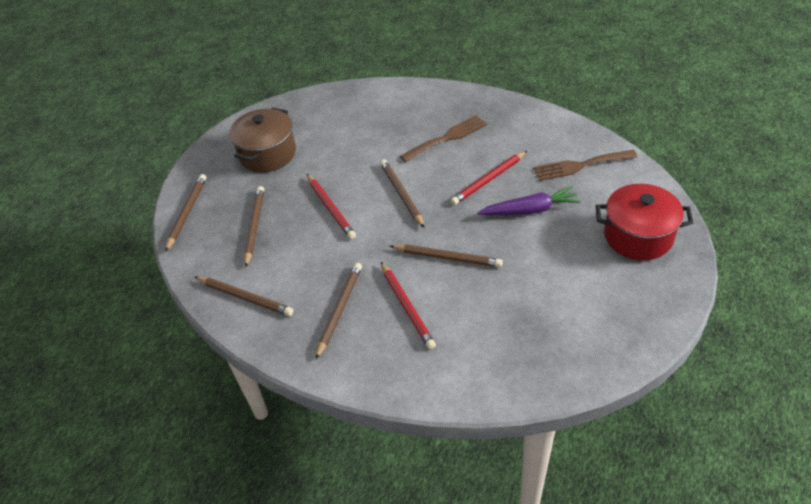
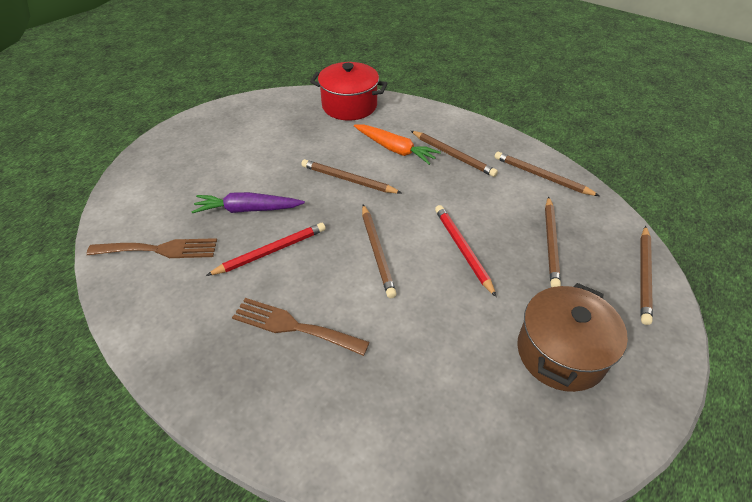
camera: 175 degrees left, 0 degrees up
(339, 310) = (453, 155): brown pencil -> brown pencil turned 75 degrees counterclockwise
(407, 307) = (395, 149): red pencil -> orange carrot
(447, 138) = (293, 326): brown fork -> brown fork turned 45 degrees clockwise
(638, 236) = (169, 170): red pot -> red pot (349, 106)

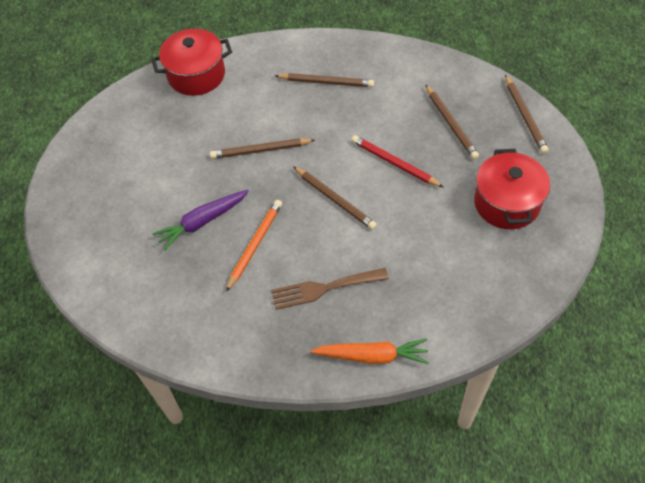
camera: 30 degrees left, 10 degrees up
(160, 249) = (164, 294): brown fork -> none
(271, 251) = (255, 245): red pencil -> orange pencil
(395, 149) = (274, 101): orange carrot -> orange carrot (372, 356)
(541, 176) = (407, 67): brown pencil -> none
(560, 353) = (506, 203): brown pot -> red pot

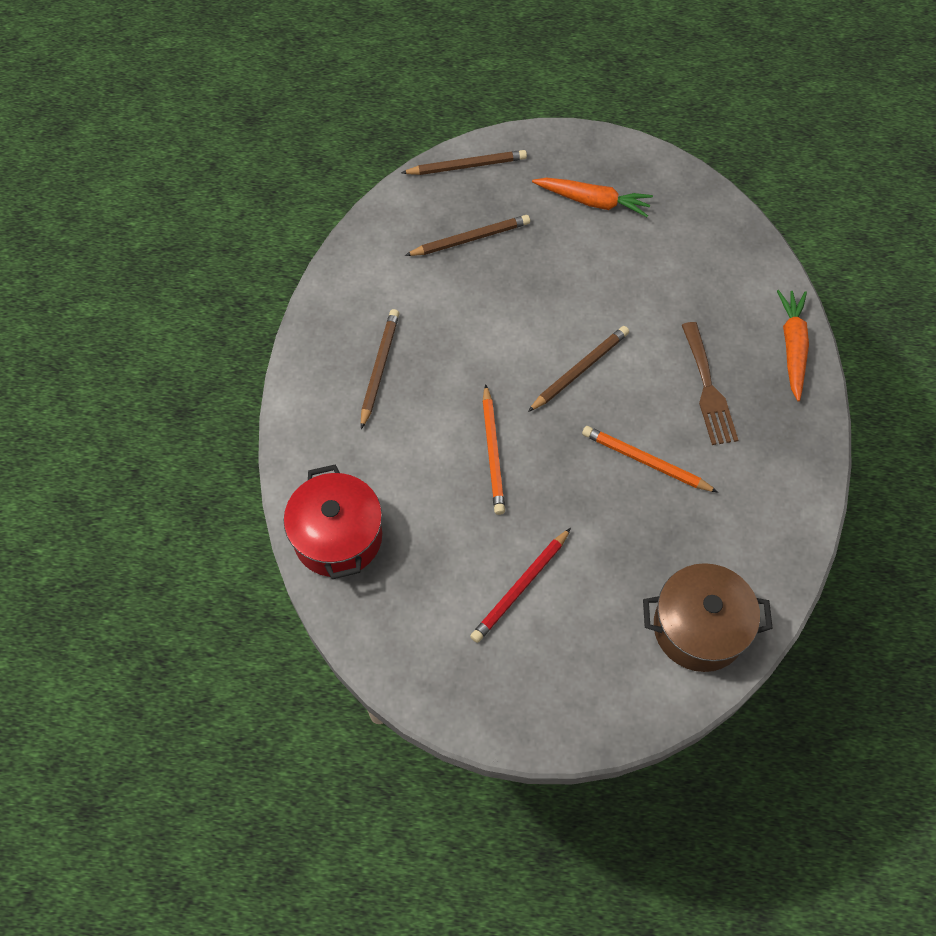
camera: 90 degrees left, 5 degrees up
(117, 280) = (699, 628): none -> brown pot
(202, 222) = (608, 524): purple carrot -> none
(260, 150) = (493, 452): brown pencil -> orange pencil
(394, 163) = (527, 303): red pencil -> red pencil (520, 587)
(506, 203) = (593, 201): red pot -> orange carrot

